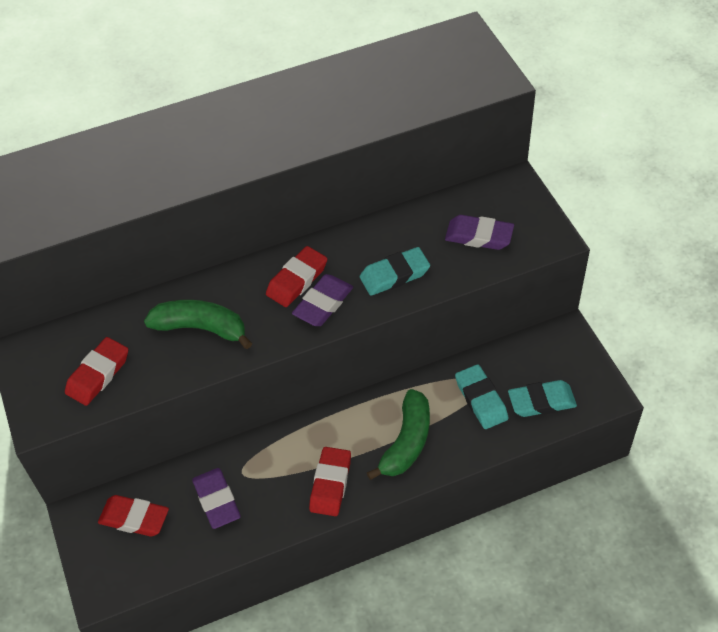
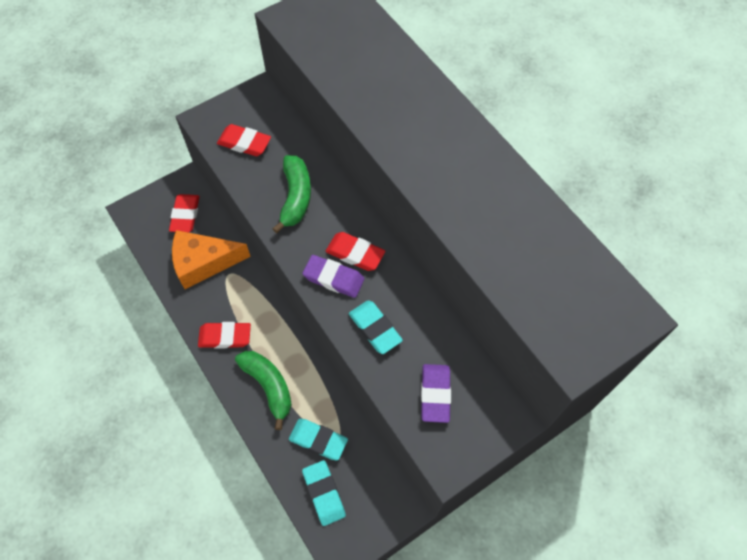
camera: 75 degrees right, 10 degrees up
(217, 501) = (204, 263): purple eraser -> orange cheese
(406, 442) = (269, 386): green banana -> green banana turned 135 degrees counterclockwise
(481, 399) = (318, 440): turquoise eraser -> turquoise eraser turned 60 degrees clockwise

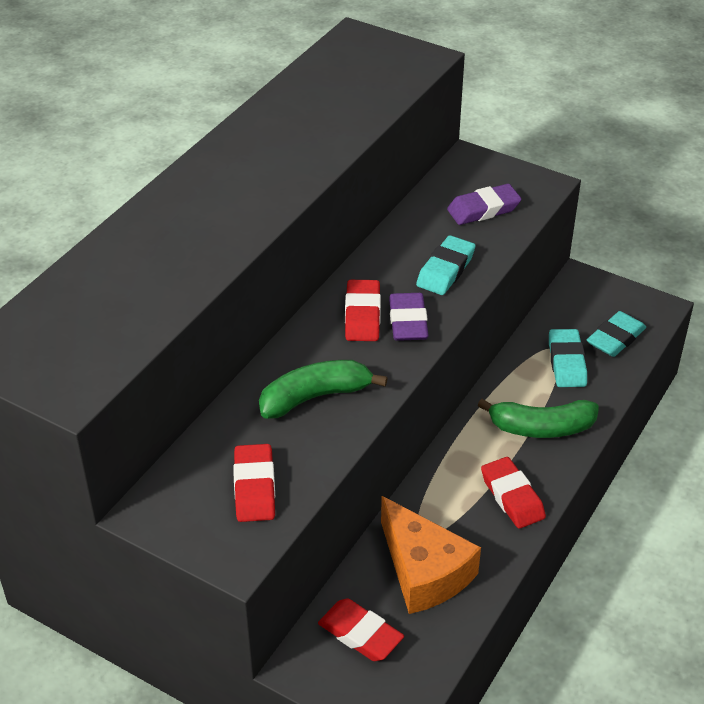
camera: 115 degrees left, 20 degrees down
(185, 215) = (360, 634): red eraser -> red eraser turned 60 degrees clockwise
(269, 386) = (541, 427): green banana -> green banana turned 120 degrees counterclockwise

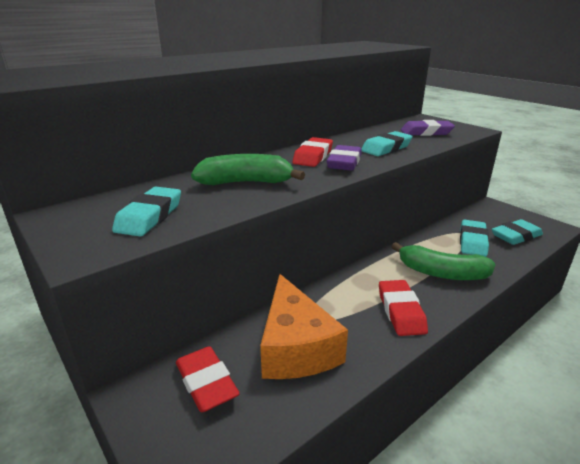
camera: 20 degrees right, 15 degrees down
(254, 487) = (150, 216): red eraser -> turquoise eraser

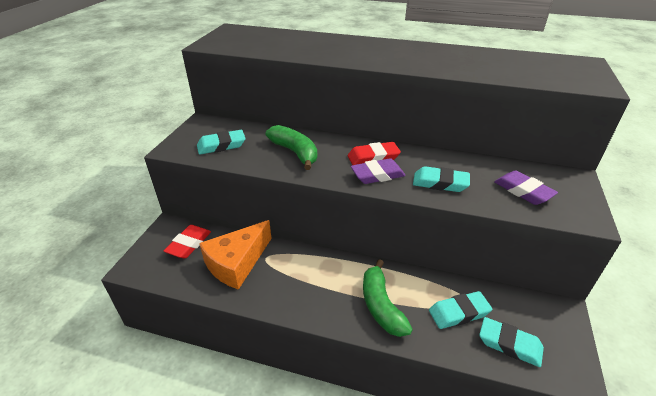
camera: 55 degrees right, 10 degrees up
(401, 311) = (308, 298): red eraser -> none

